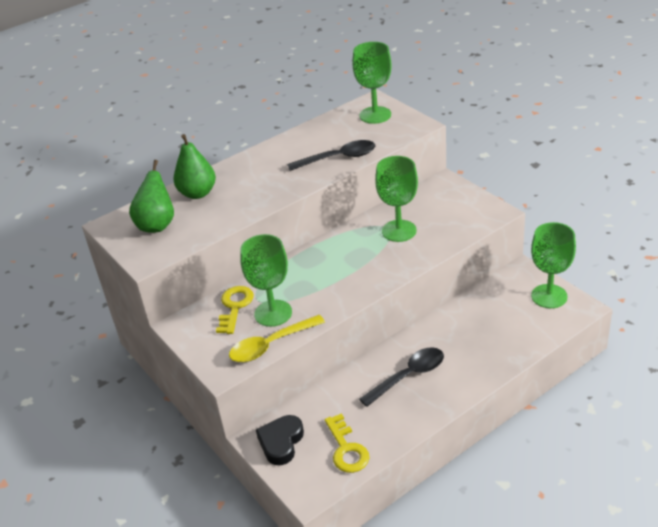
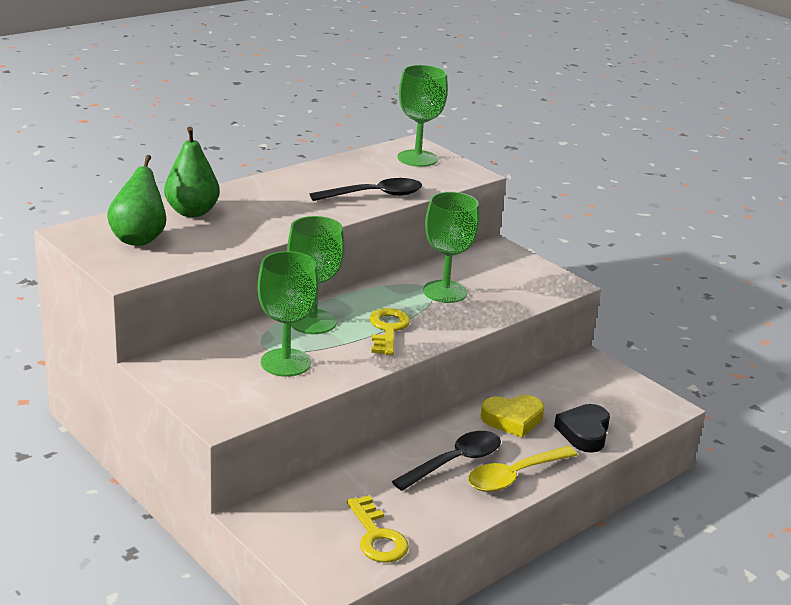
camera: 10 degrees left, 10 degrees down
(234, 307) = (233, 352): yellow key -> yellow key (388, 329)
(271, 345) = (284, 396): yellow spoon -> yellow spoon (514, 476)
(281, 442) = (288, 523): black heart -> black heart (584, 432)
(455, 332) = (512, 419): none -> yellow heart
(549, 296) = (627, 391): green goblet -> green goblet (312, 322)

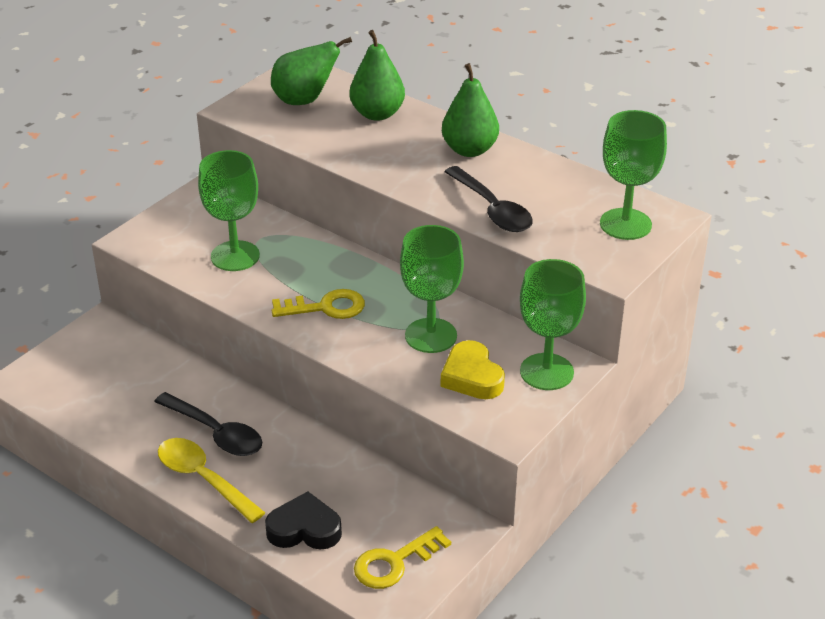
camera: 80 degrees right, 10 degrees up
(280, 188) = (469, 150): none -> green pear
(312, 322) = (319, 258): green goblet -> green goblet (546, 372)
(377, 536) = (87, 398): yellow key -> yellow key (394, 563)
(512, 419) = (309, 468): yellow heart -> yellow heart (472, 377)

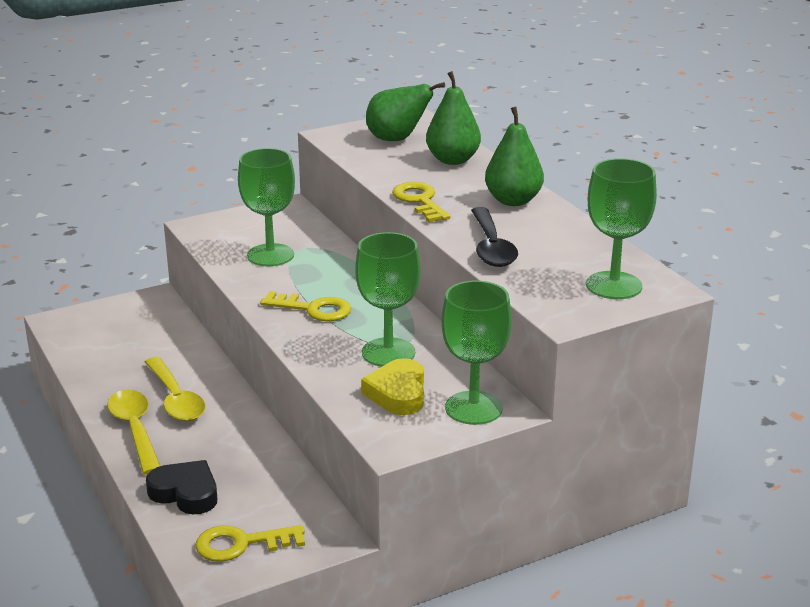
camera: 25 degrees right, 10 degrees down
(216, 433) = (175, 399): black spoon -> yellow spoon
(386, 171) = (419, 201): none -> yellow key

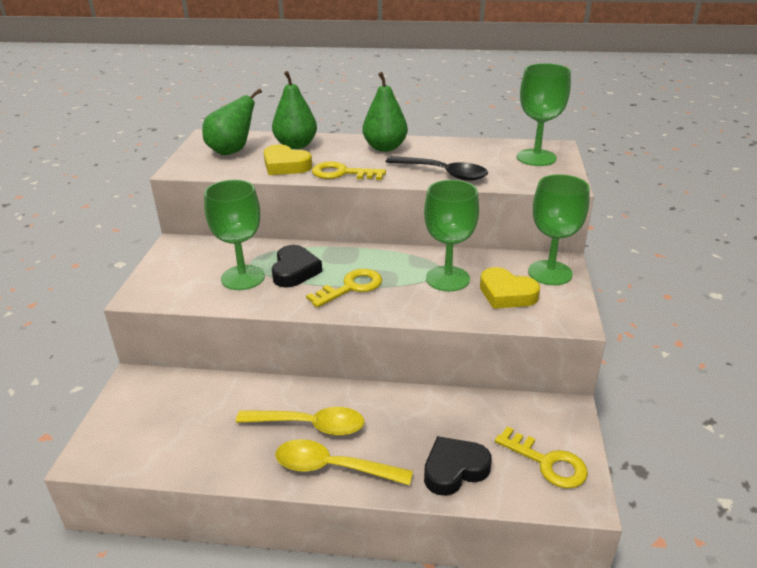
camera: 55 degrees left, 5 degrees up
(241, 544) = (547, 462): yellow key -> yellow key turned 75 degrees counterclockwise
(309, 273) = (294, 271): none -> black heart
(399, 172) = (285, 166): none -> yellow heart

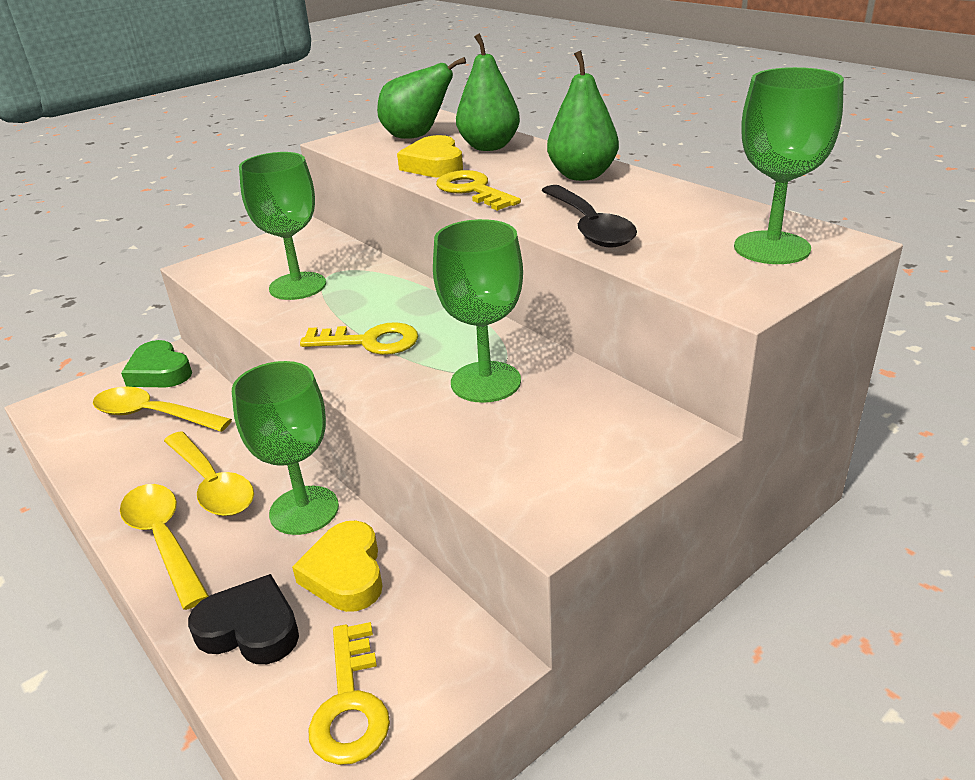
camera: 45 degrees right, 0 degrees up
(146, 390) = (159, 372): none -> green heart
(193, 415) = (153, 415): none -> yellow spoon
(294, 271) = (350, 300): black heart -> none
(506, 294) = (522, 437): yellow heart -> yellow heart (345, 573)
(550, 273) = (632, 440): green goblet -> green goblet (304, 510)

